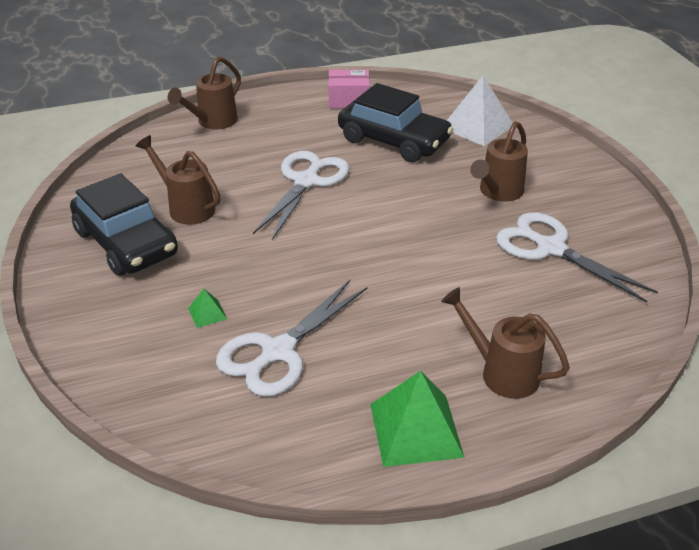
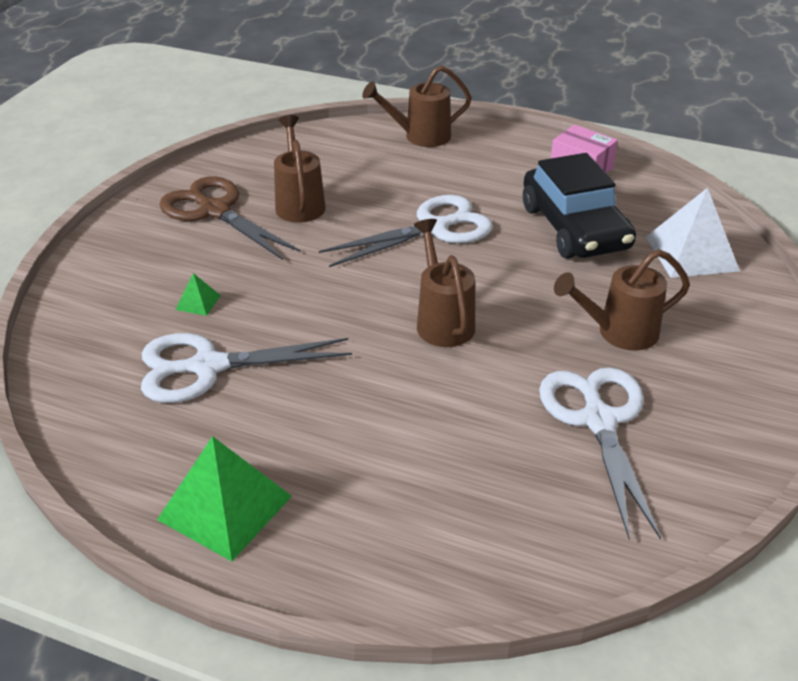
camera: 40 degrees right, 0 degrees up
(126, 243) = (215, 211): black car -> brown scissors
(502, 373) = (373, 510): brown watering can -> brown watering can (443, 321)

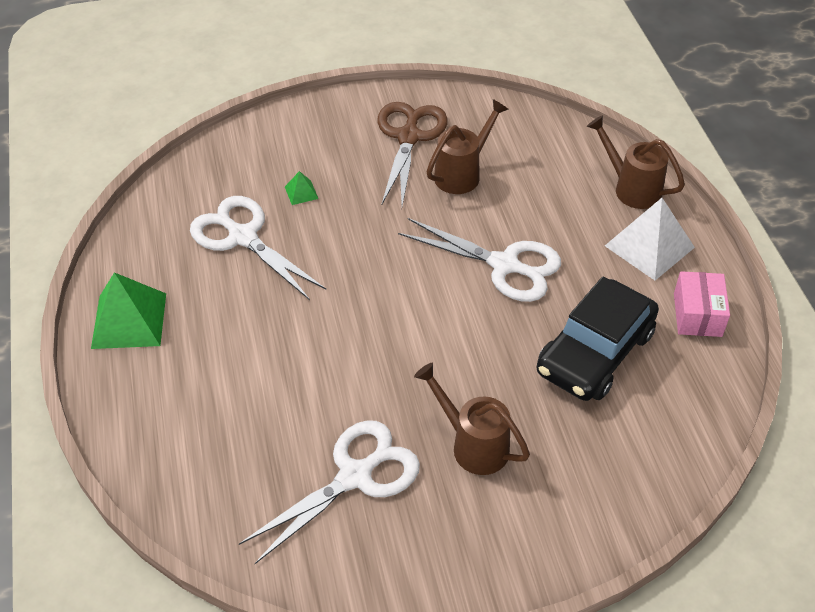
camera: 55 degrees right, 10 degrees up
(443, 321) = (393, 330): brown watering can -> none
(691, 253) = (635, 450): white pyramid -> white pyramid (649, 246)

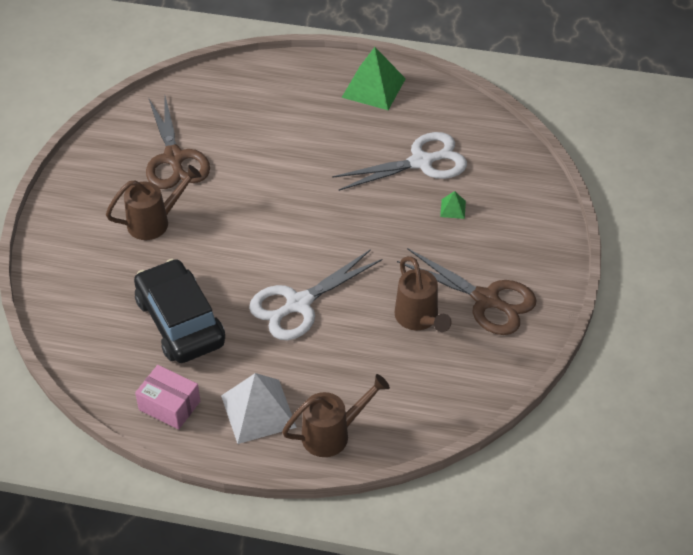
camera: 115 degrees right, 0 degrees up
(355, 476) = (174, 158): white scissors -> brown scissors

